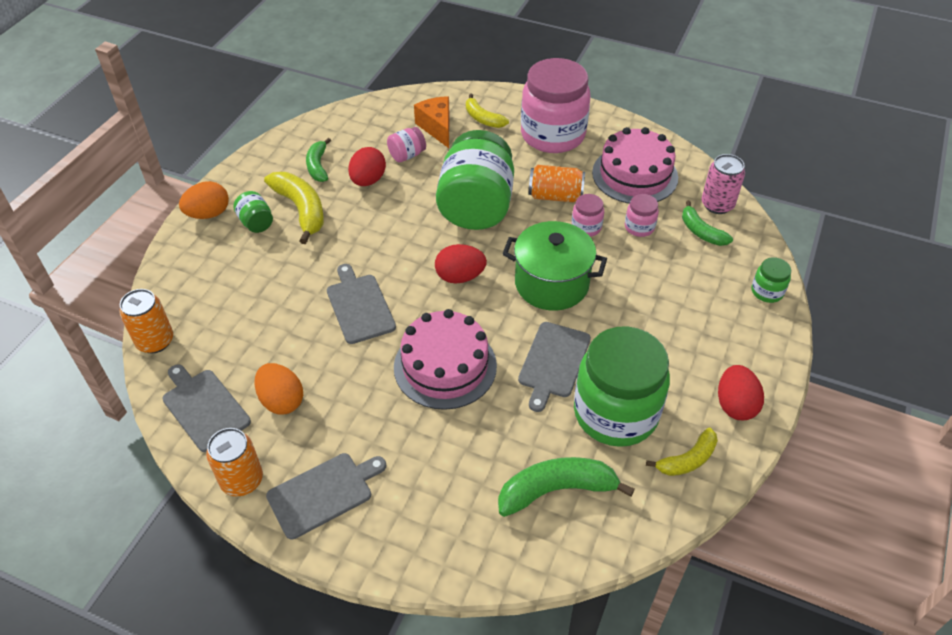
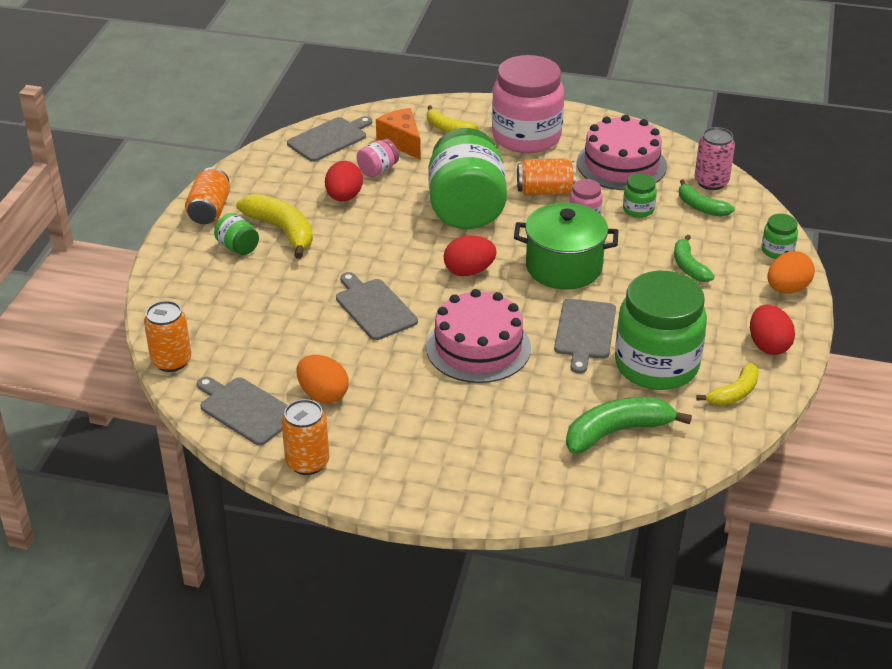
camera: 10 degrees left, 10 degrees down
(208, 214) = (183, 245): orange egg -> orange egg (787, 289)
(244, 180) = (209, 210): none -> orange can
(318, 166) = (285, 189): green banana -> green banana (689, 266)
(323, 493) = (392, 462): grey cutting board -> grey cutting board (329, 139)
(639, 227) = (638, 209): pink jar -> green jar

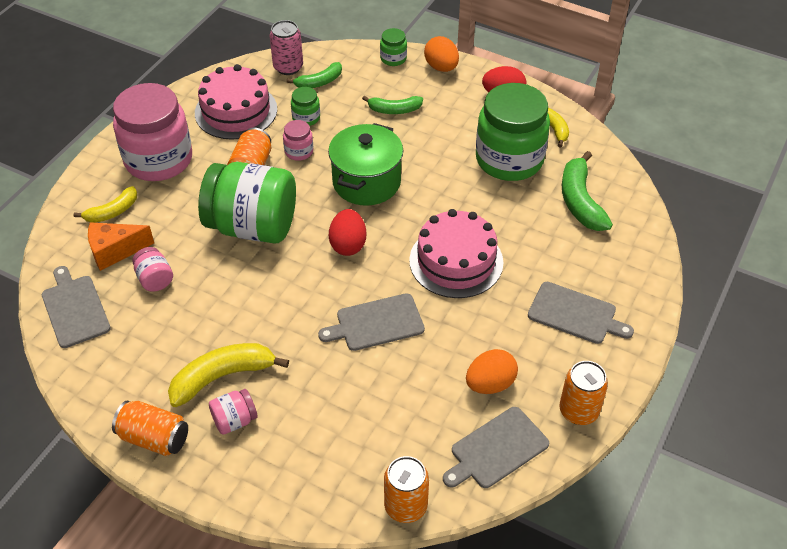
camera: 75 degrees left, 10 degrees up
(238, 247) = (234, 420): green jar -> pink jar
(344, 197) = (188, 315): red egg -> none
(584, 332) = (456, 190): grey cutting board -> grey cutting board (575, 314)

